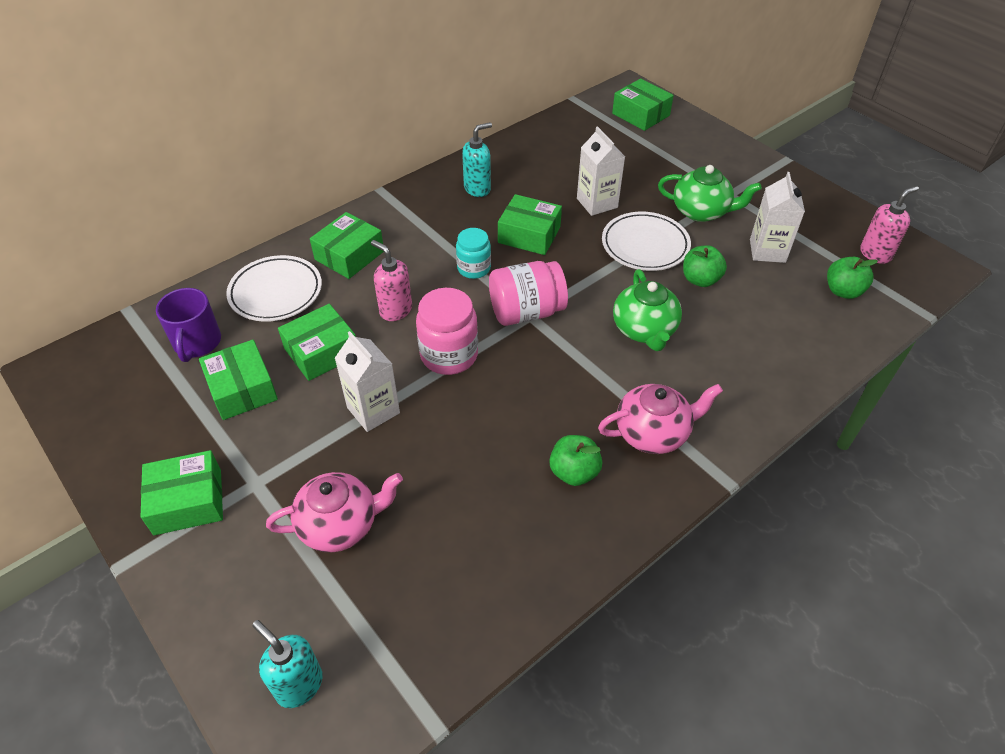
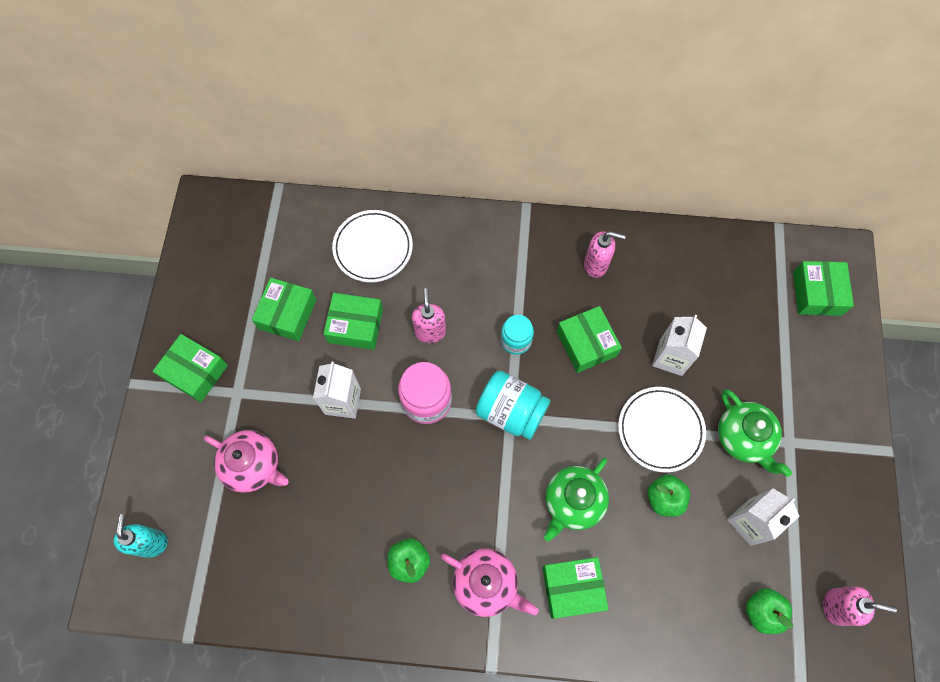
camera: 45 degrees right, 20 degrees up
(197, 343) = (293, 252): purple mug -> none
(349, 255) = (447, 254): green box -> green box (572, 588)
(477, 189) = (596, 265): turquoise soap dispenser -> pink soap dispenser
(526, 312) = (511, 411): pink jar -> turquoise jar

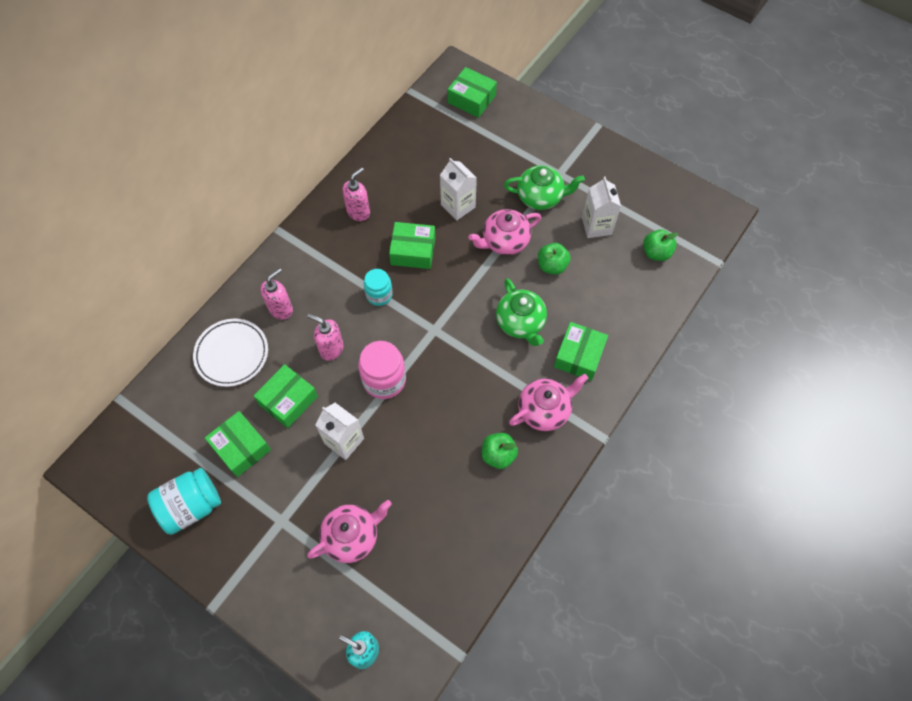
camera: 60 degrees left, 5 degrees down
(195, 372) = (239, 547): green box -> none
(511, 411) = (430, 327): turquoise jar -> turquoise jar (191, 506)
(660, 430) = (504, 241): white plate -> pink teapot
(836, 606) = (675, 211): pink soap dispenser -> pink soap dispenser (281, 309)

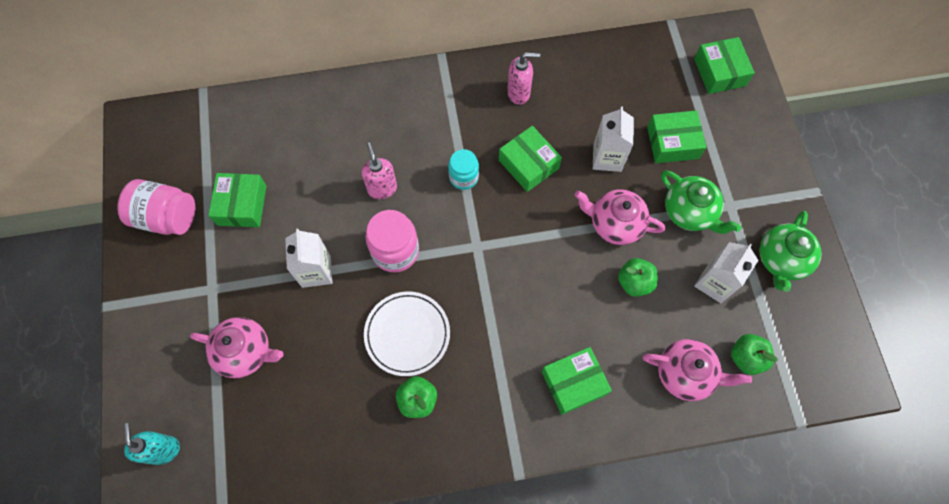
camera: 45 degrees right, 5 degrees up
(191, 506) = (167, 217): turquoise jar -> pink jar
(232, 354) = (308, 126): white plate -> white plate (407, 334)
(281, 309) = (378, 122): pink soap dispenser -> none
(288, 400) = (310, 200): green box -> green box (672, 142)
(520, 323) = (553, 307): green teapot -> green teapot (781, 260)
(544, 410) = (494, 400): pink teapot -> pink teapot (685, 374)

